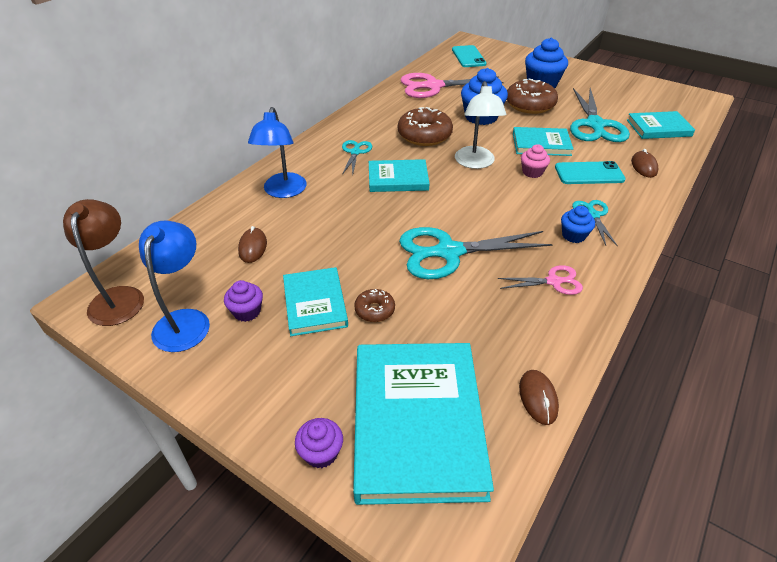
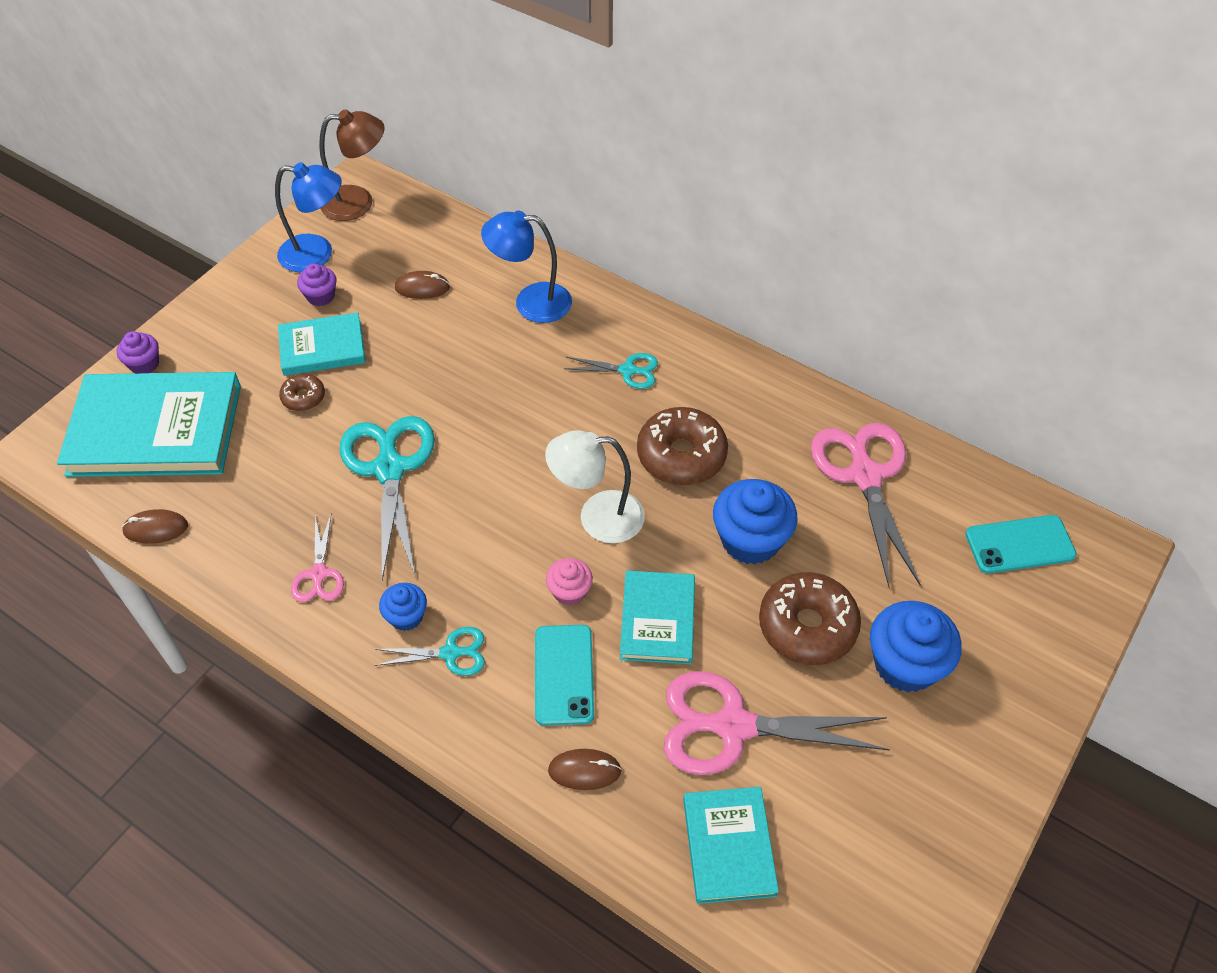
camera: 90 degrees right, 10 degrees up
(398, 179) = (556, 420): turquoise book -> none
(595, 125) = (733, 726): turquoise scissors -> pink scissors

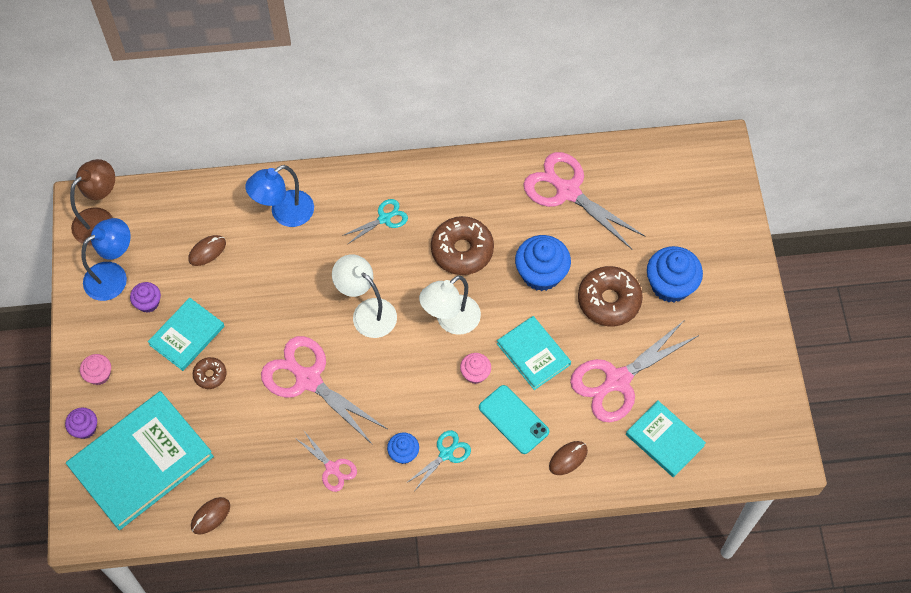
camera: 40 degrees left, 10 degrees up
(209, 327) = (99, 375): none -> pink cupcake
(389, 469) = (308, 380): turquoise scissors -> pink scissors
(517, 446) = (367, 312): none -> white lamp
(1019, 544) = (674, 176): turquoise phone -> none

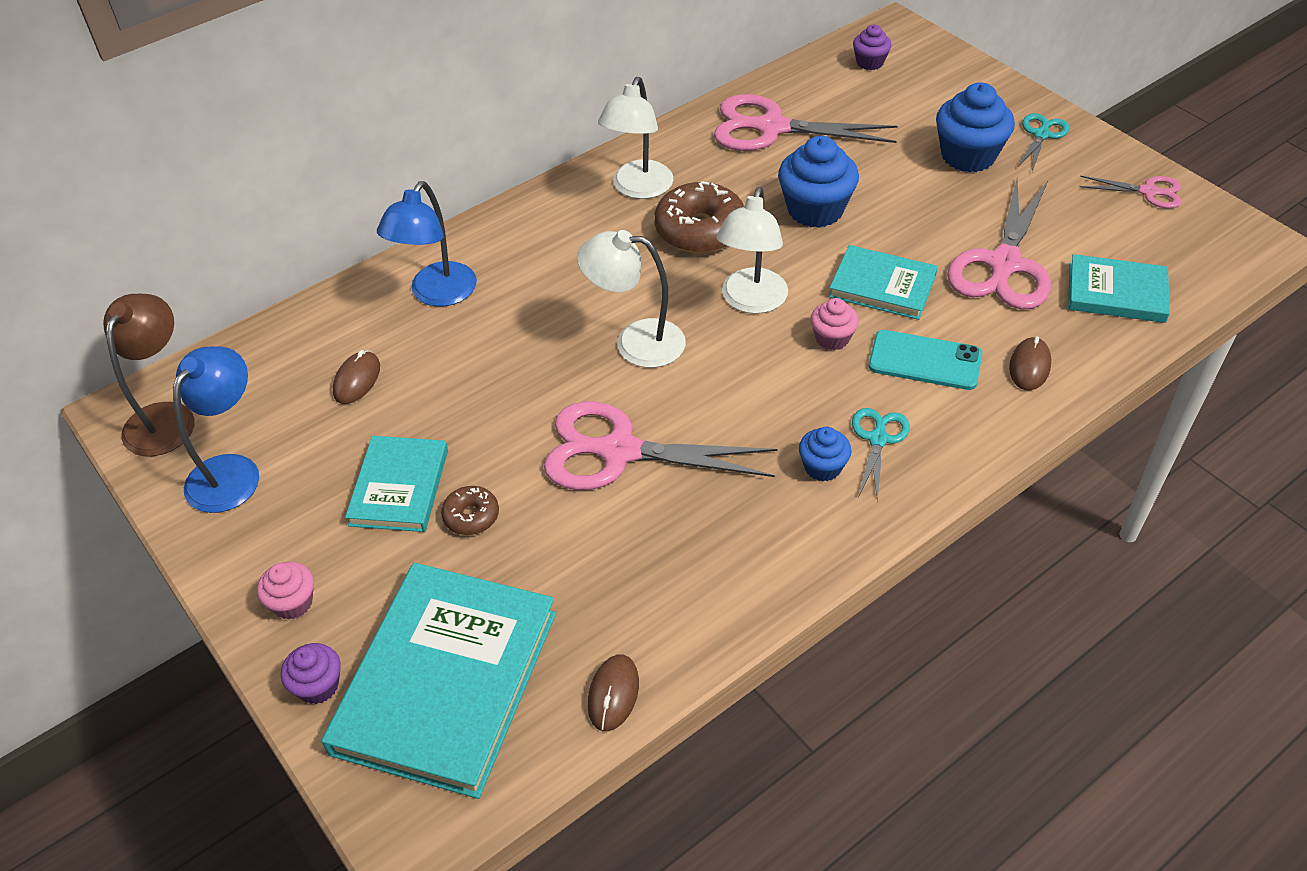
camera: 30 degrees left, 15 degrees down
(148, 303) = (310, 477): purple cupcake -> purple cupcake (870, 62)
(332, 468) = (742, 535): pink scissors -> pink scissors (1148, 192)
(384, 218) = (575, 243): turquoise scissors -> turquoise scissors (1041, 135)
(450, 196) = (638, 189): none -> white lamp
(609, 301) = (916, 198): brown donut -> none

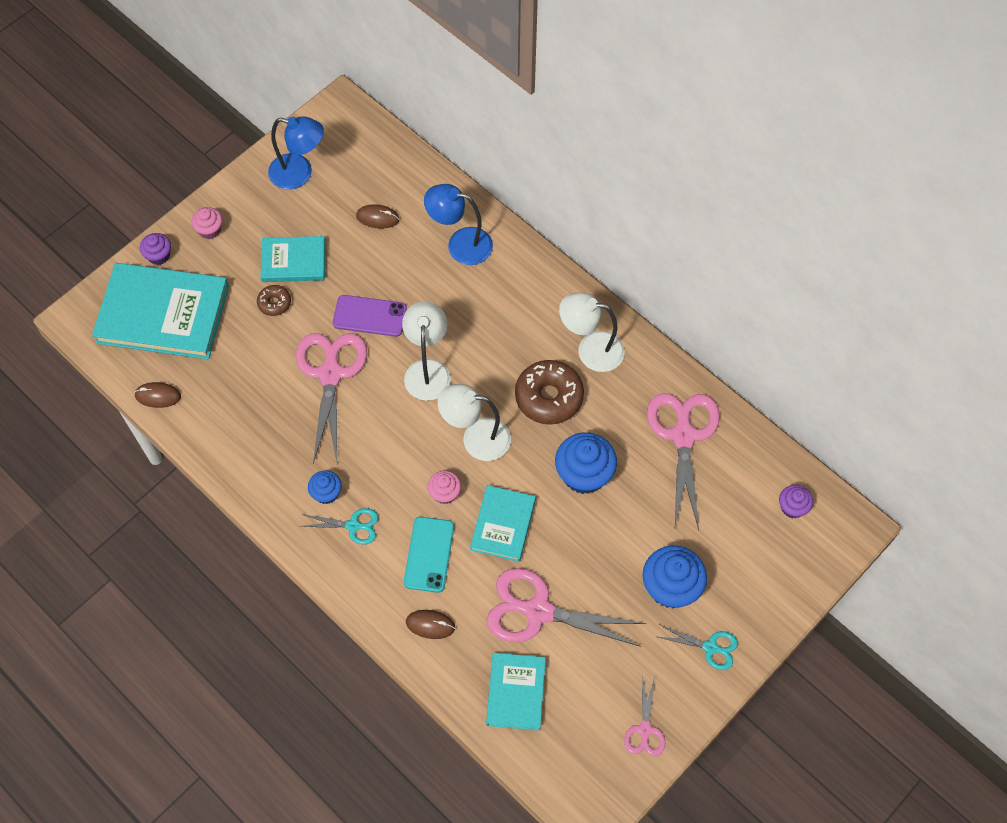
camera: 80 degrees right, 15 degrees up
(165, 417) = (338, 128): brown lamp -> none
(528, 399) = (369, 316): none -> purple phone

